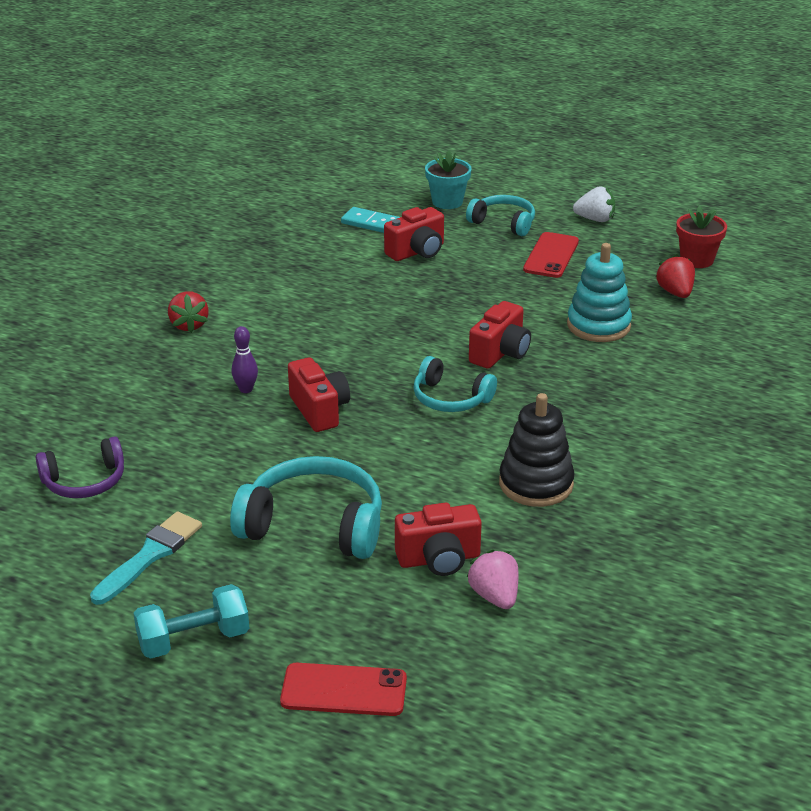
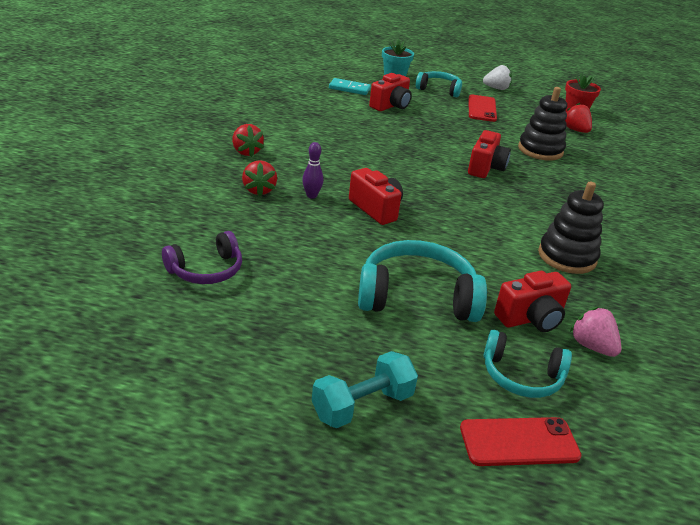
camera: 15 degrees left, 0 degrees up
(150, 555) = (289, 330): turquoise brush -> none
(184, 380) = (259, 190): none -> red strawberry
(450, 398) = (468, 198): turquoise headphones -> turquoise headphones (521, 376)
(598, 325) = (540, 150): turquoise stacking toy -> black stacking toy

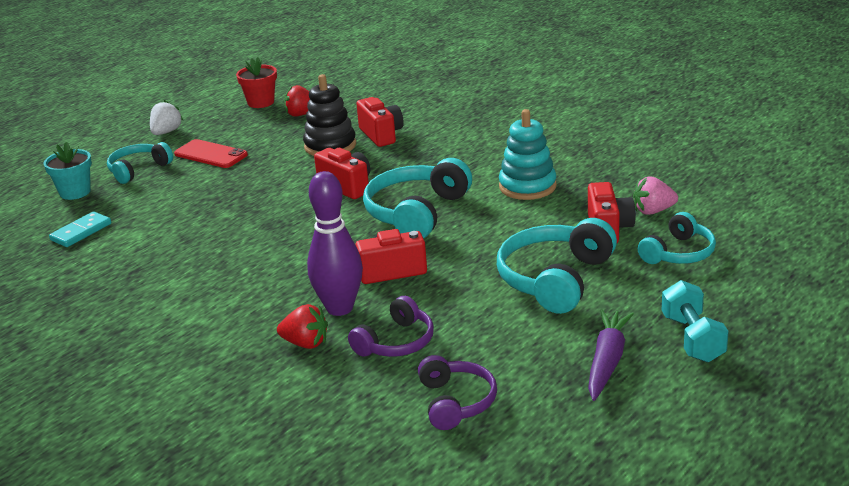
camera: 60 degrees left, 5 degrees down
(246, 152) = (203, 340): red strawberry -> none
(277, 228) = (396, 342): none -> purple headphones
(297, 348) = (607, 361): none -> purple carrot
(311, 195) = (340, 308): purple bowling pin -> purple bowling pin, size x2.11
(391, 106) = (155, 212): red camera -> red camera (381, 135)
(472, 206) = (417, 213): none -> turquoise headphones
(519, 442) = (751, 274): red phone -> none
(567, 257) = (527, 186): black stacking toy -> turquoise stacking toy

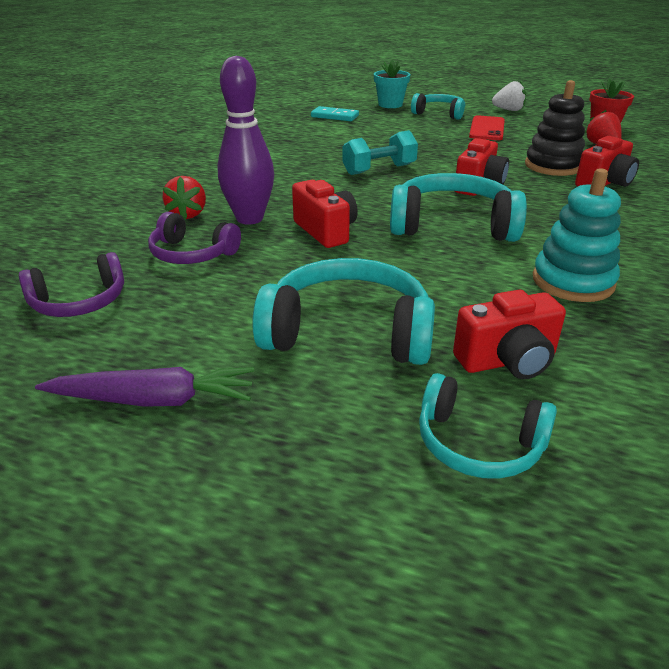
camera: 70 degrees right, 5 degrees up
(653, 211) = (597, 400): pink strawberry -> none
(692, 338) = (217, 485): turquoise dumbbell -> turquoise dumbbell (379, 169)

